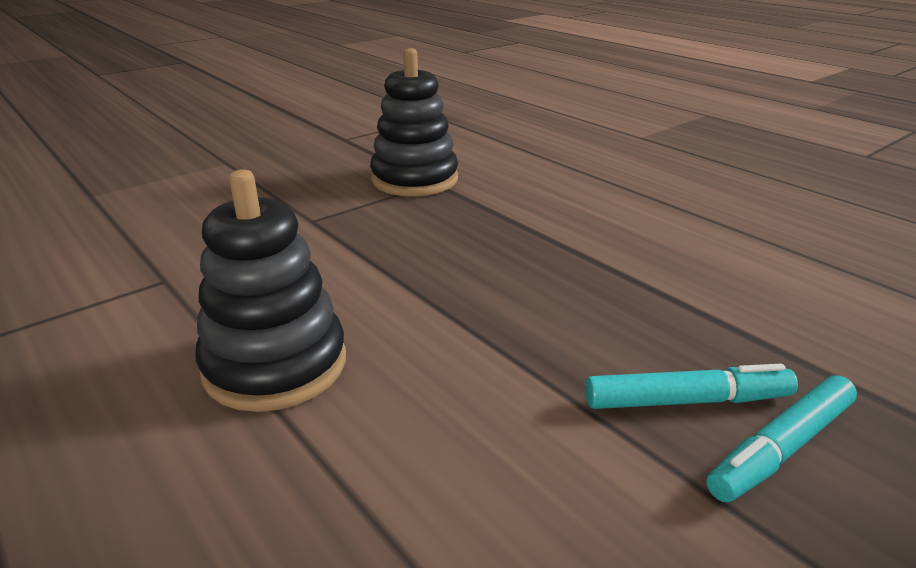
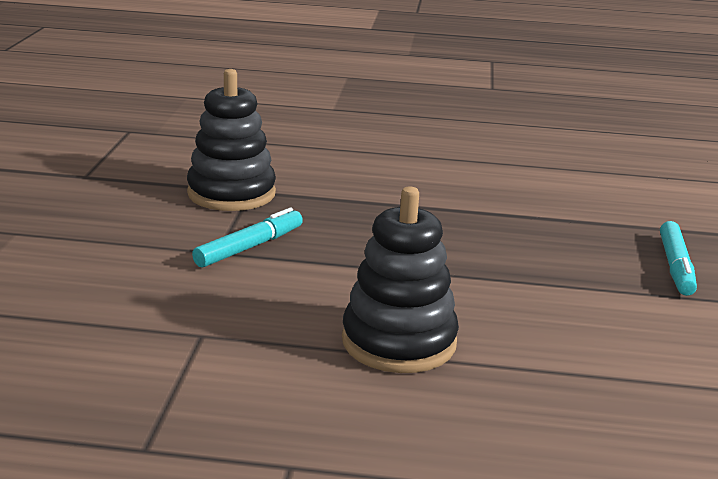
camera: 45 degrees left, 5 degrees down
(685, 401) = (615, 264): turquoise marker -> turquoise marker (249, 247)

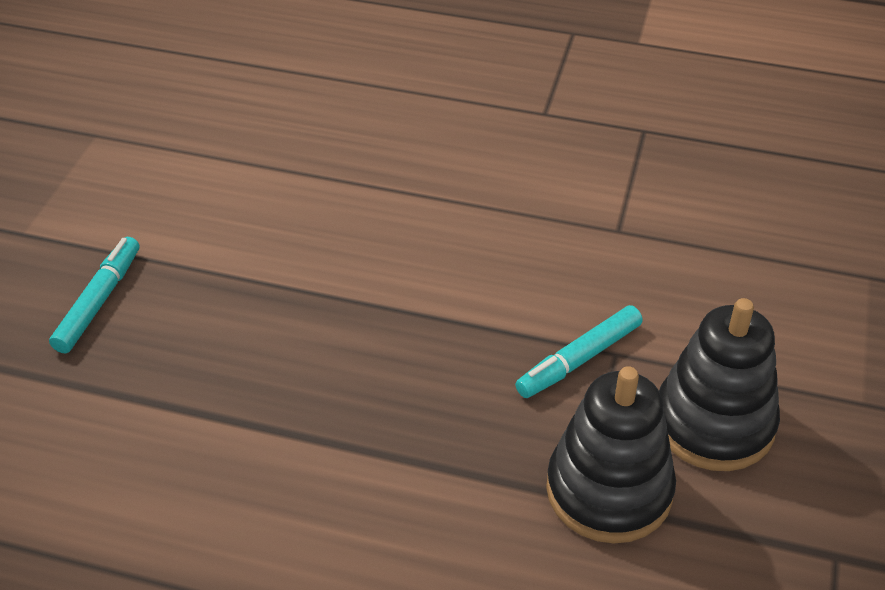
camera: 170 degrees left, 20 degrees up
(399, 342) = (442, 212): black stacking toy -> black stacking toy (714, 423)

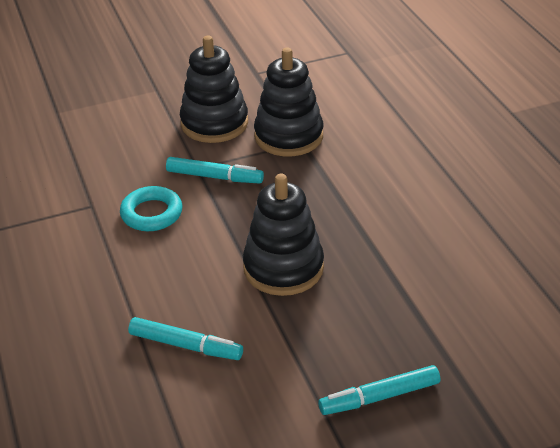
camera: 125 degrees left, 5 degrees down
(320, 207) = (185, 345): none -> turquoise marker
(346, 332) = (283, 268): none -> black stacking toy
(555, 271) = (151, 213): none -> turquoise ring

